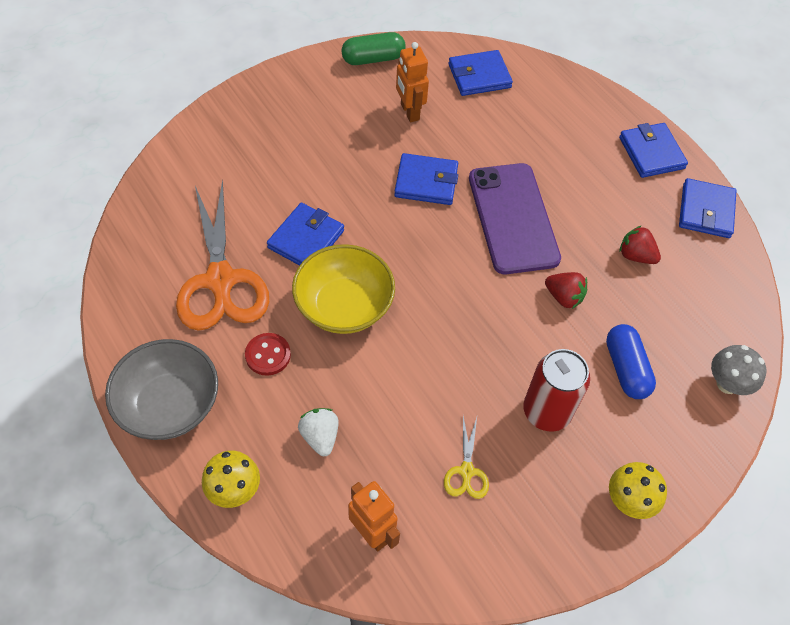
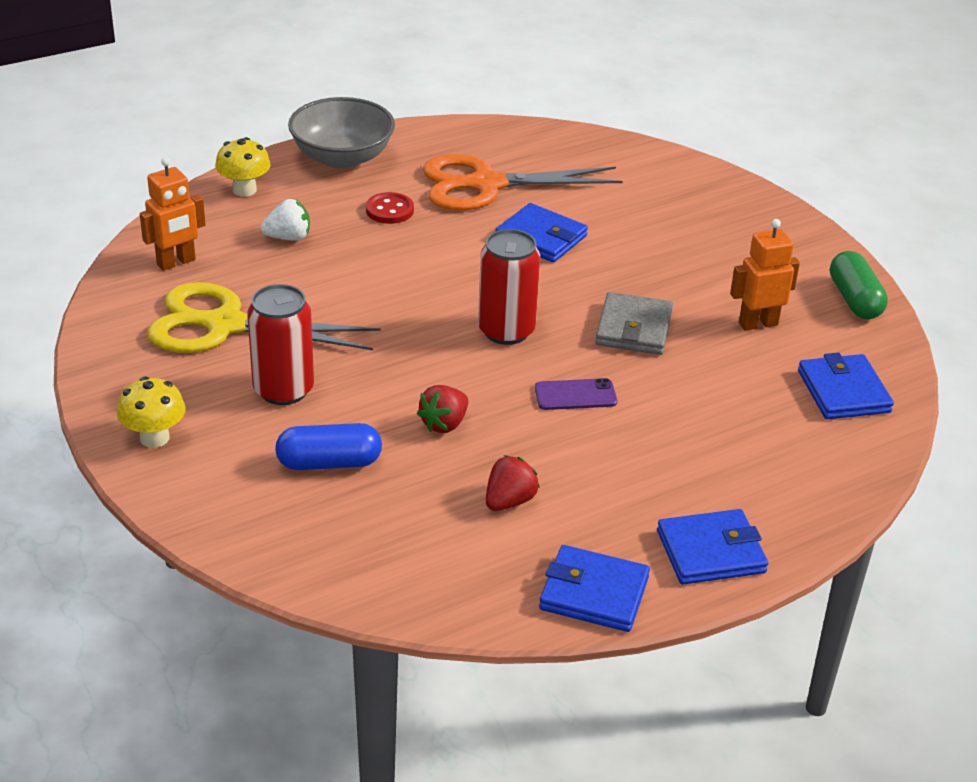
camera: 95 degrees right, 20 degrees down
(344, 306) = (446, 258): yellow bowl -> none
(426, 182) = (633, 328): blue wallet -> grey wallet
(442, 261) = (506, 331): none -> red can
(466, 471) = (224, 325): yellow scissors -> yellow scissors, size x2.26
(513, 218) = (575, 395): purple phone -> purple phone, size x0.45
(727, 383) = (289, 554): grey mushroom -> none

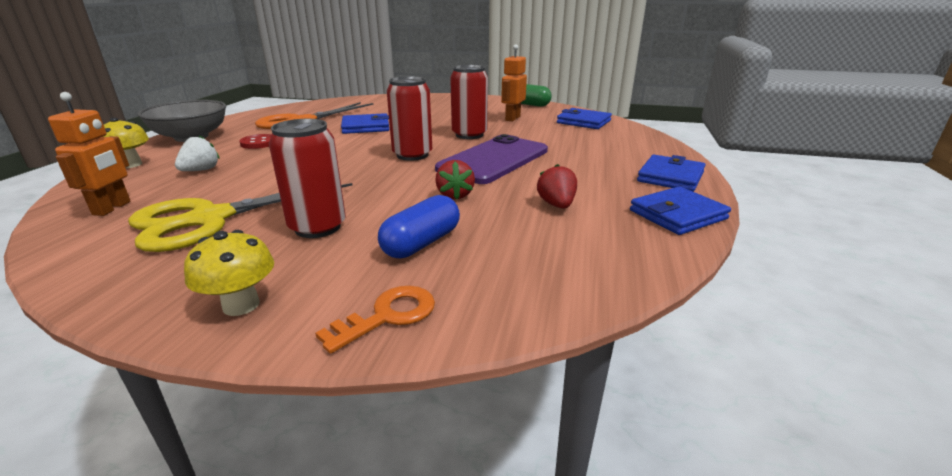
camera: 45 degrees left, 10 degrees down
(218, 511) = (388, 316): none -> orange key
(575, 395) = (494, 160): purple phone -> purple phone, size x2.24
(633, 328) = (469, 135): grey wallet -> red can

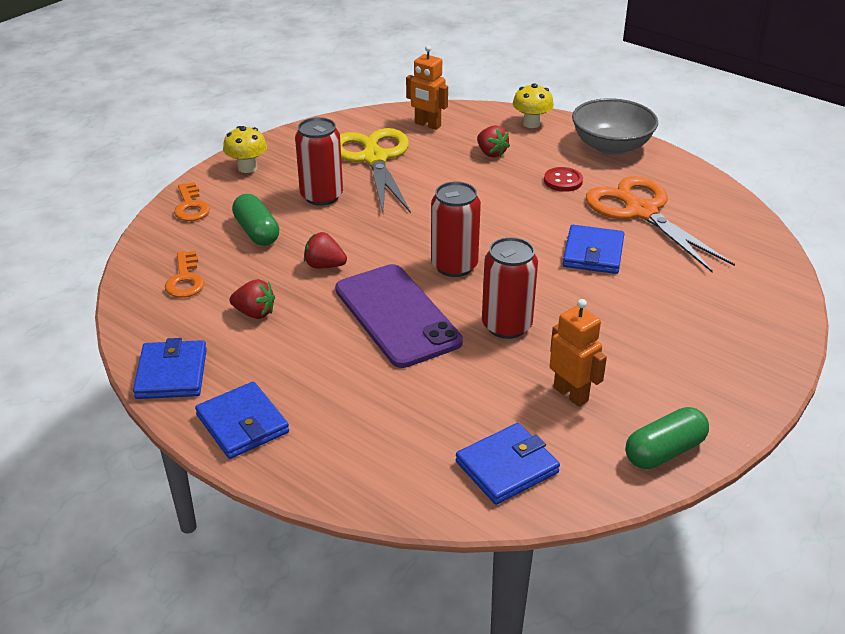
camera: 115 degrees right, 10 degrees up
(201, 170) = (491, 153): white strawberry -> red strawberry
(422, 243) = (256, 232): blue capsule -> green capsule
(553, 256) = (185, 279): none -> orange key

